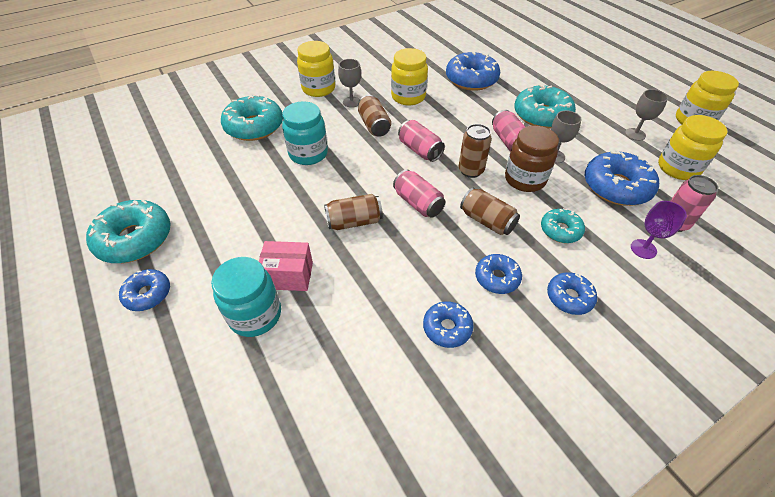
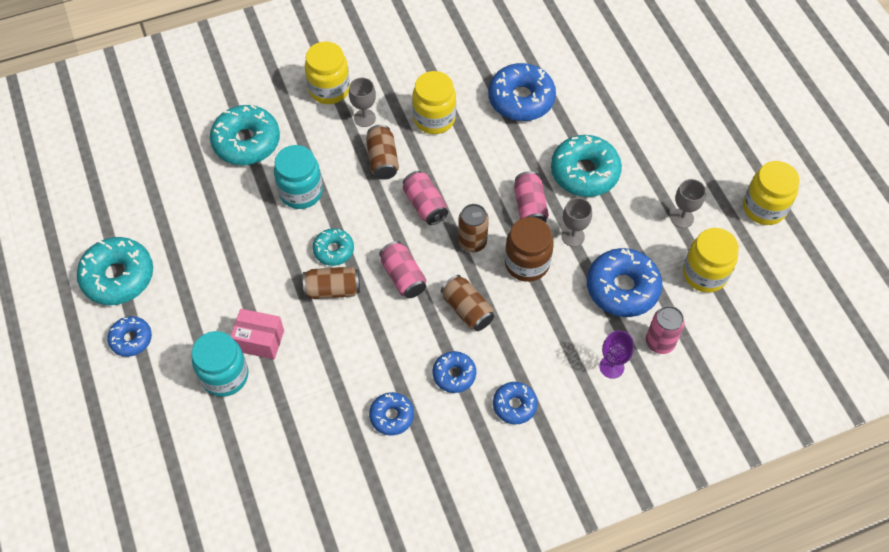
camera: 10 degrees right, 10 degrees up
(560, 230) = (538, 332): turquoise donut -> turquoise donut (334, 250)

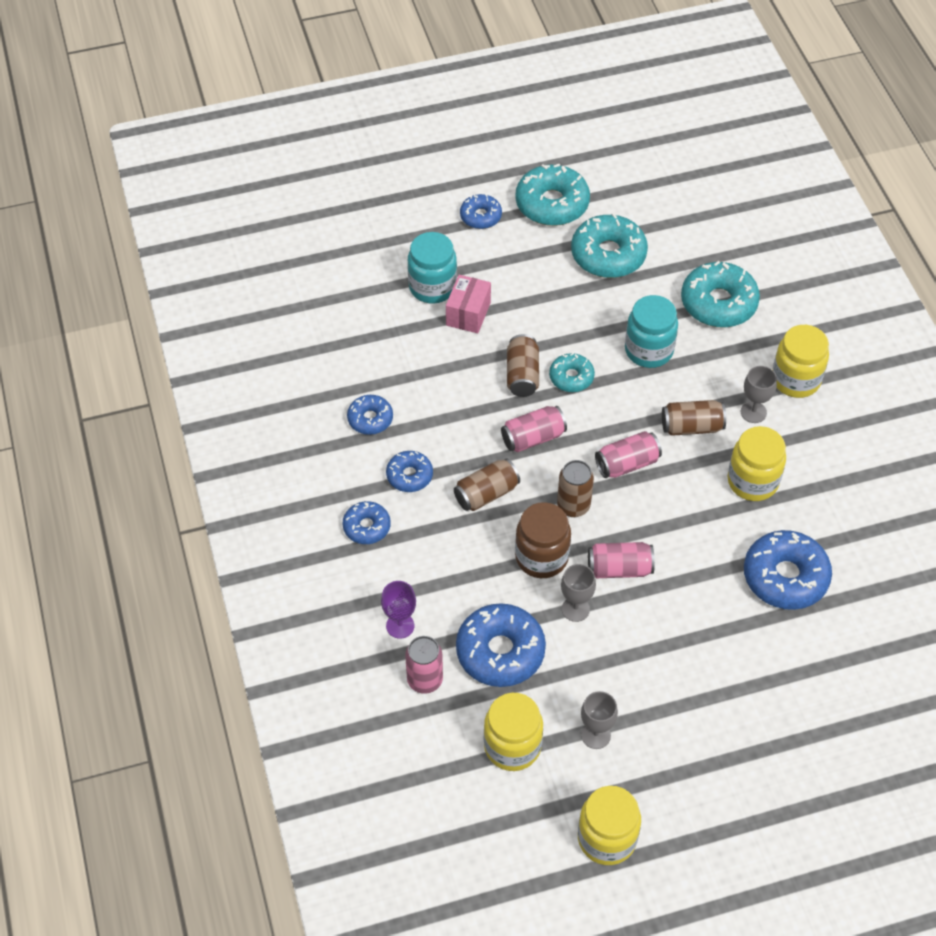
camera: 95 degrees right, 5 degrees down
(584, 172) = (669, 634): turquoise donut -> turquoise donut (608, 255)

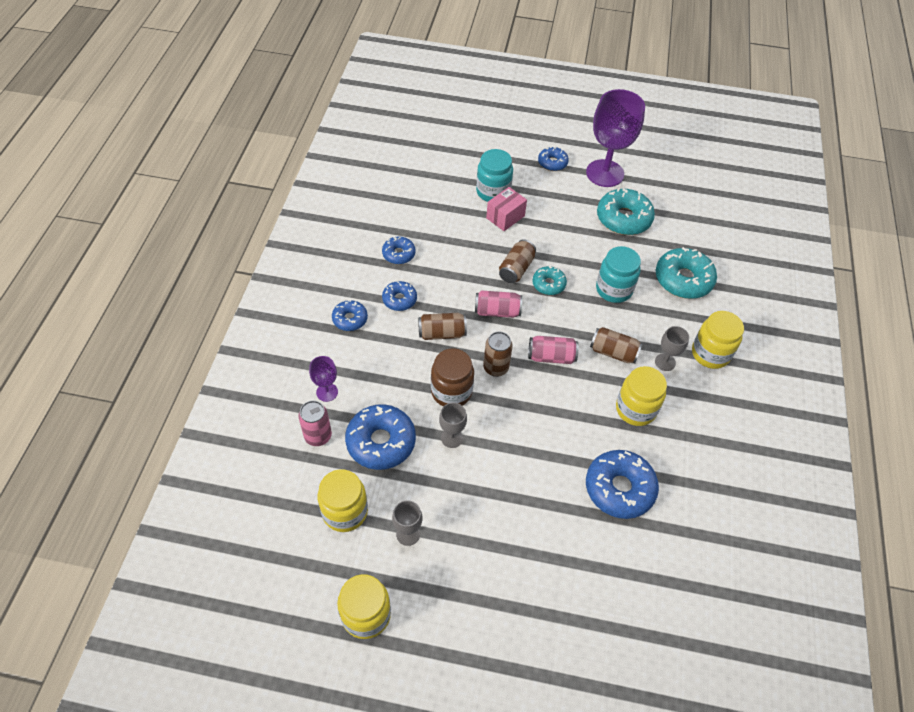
camera: 25 degrees right, 0 degrees up
(552, 204) = (605, 173): turquoise donut -> purple goblet
(619, 568) = (500, 425): pink can -> none

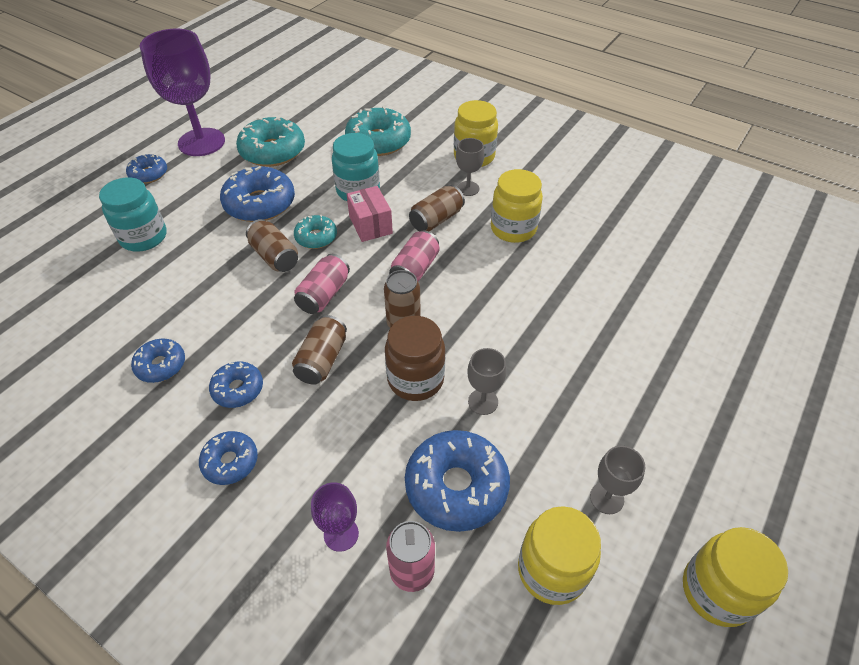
camera: 65 degrees left, 5 degrees down
(505, 217) = (191, 240): pink box -> pink box (370, 225)
(619, 488) = (601, 274): blue donut -> blue donut (260, 204)

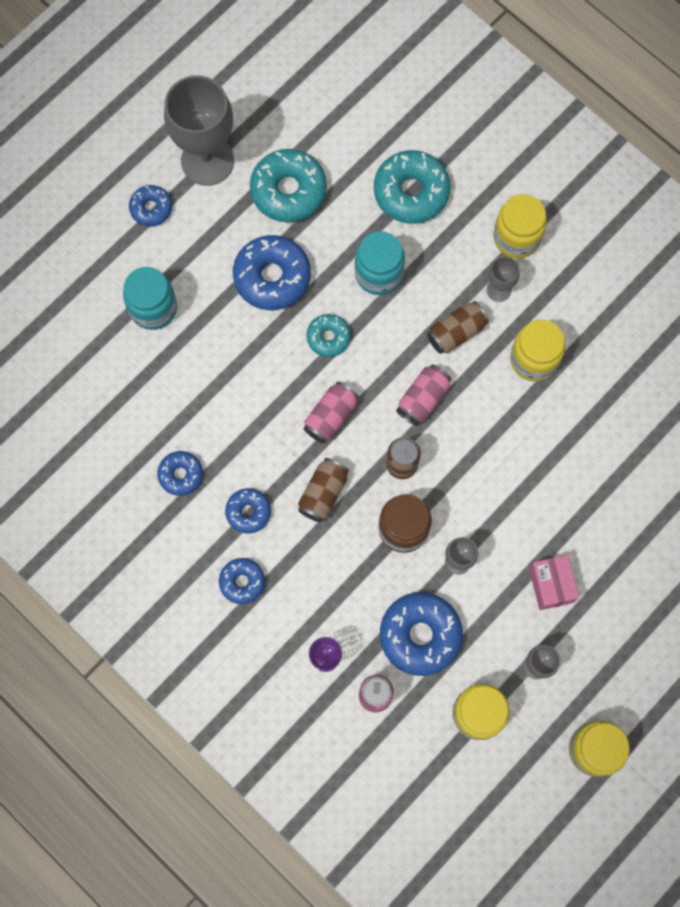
camera: 10 degrees right, 25 degrees up
(201, 142) = (207, 161): purple goblet -> grey goblet
(275, 257) = (285, 358): brown can -> none
(370, 225) = (386, 329): pink box -> pink box (551, 585)

